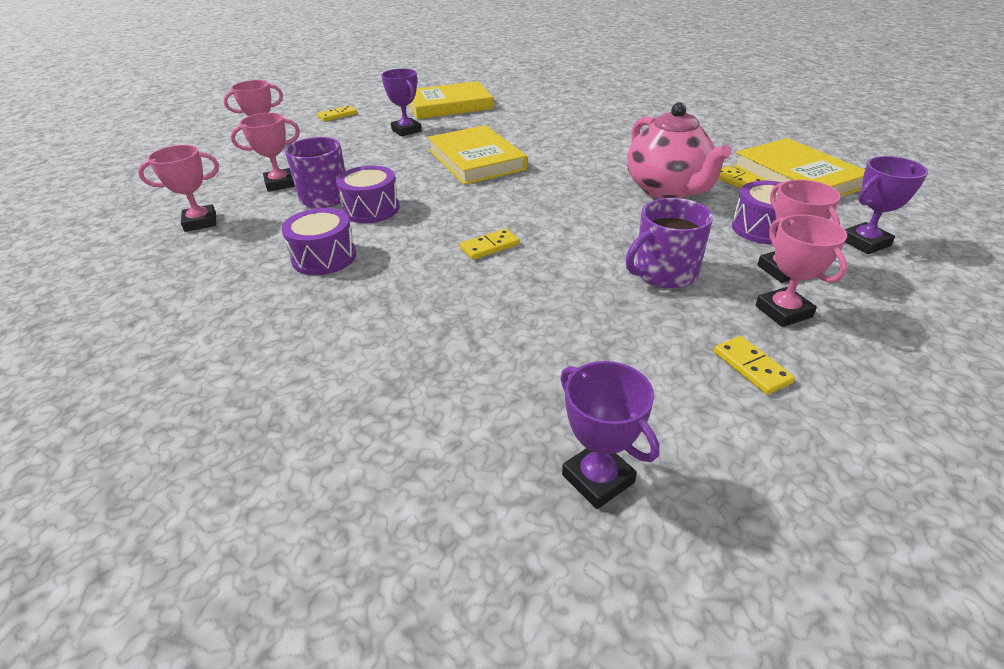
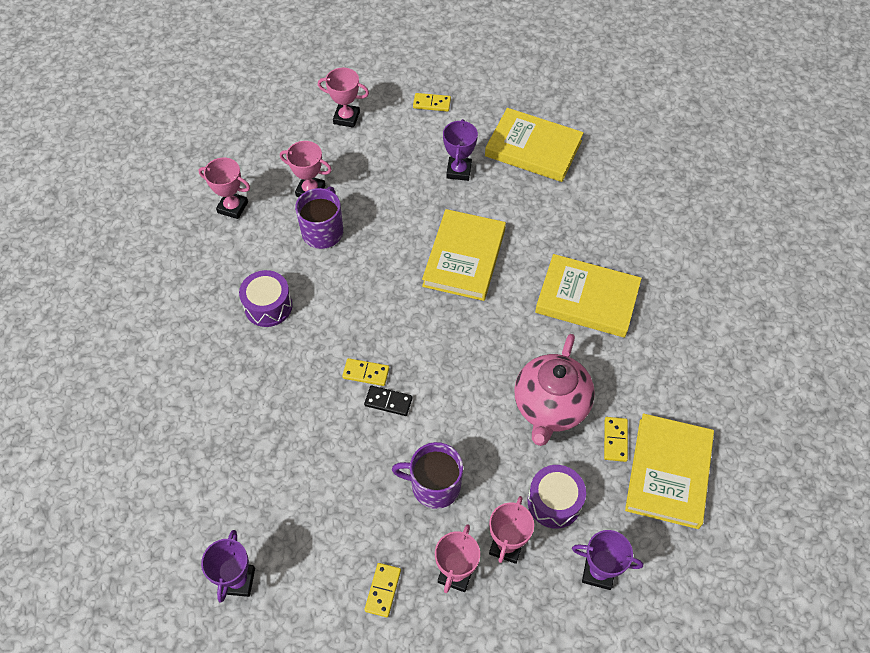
camera: 40 degrees right, 20 degrees up
(371, 209) = (337, 271): purple drum -> none
(538, 251) = (388, 401): none -> black domino
(598, 139) = (587, 299): none -> yellow book

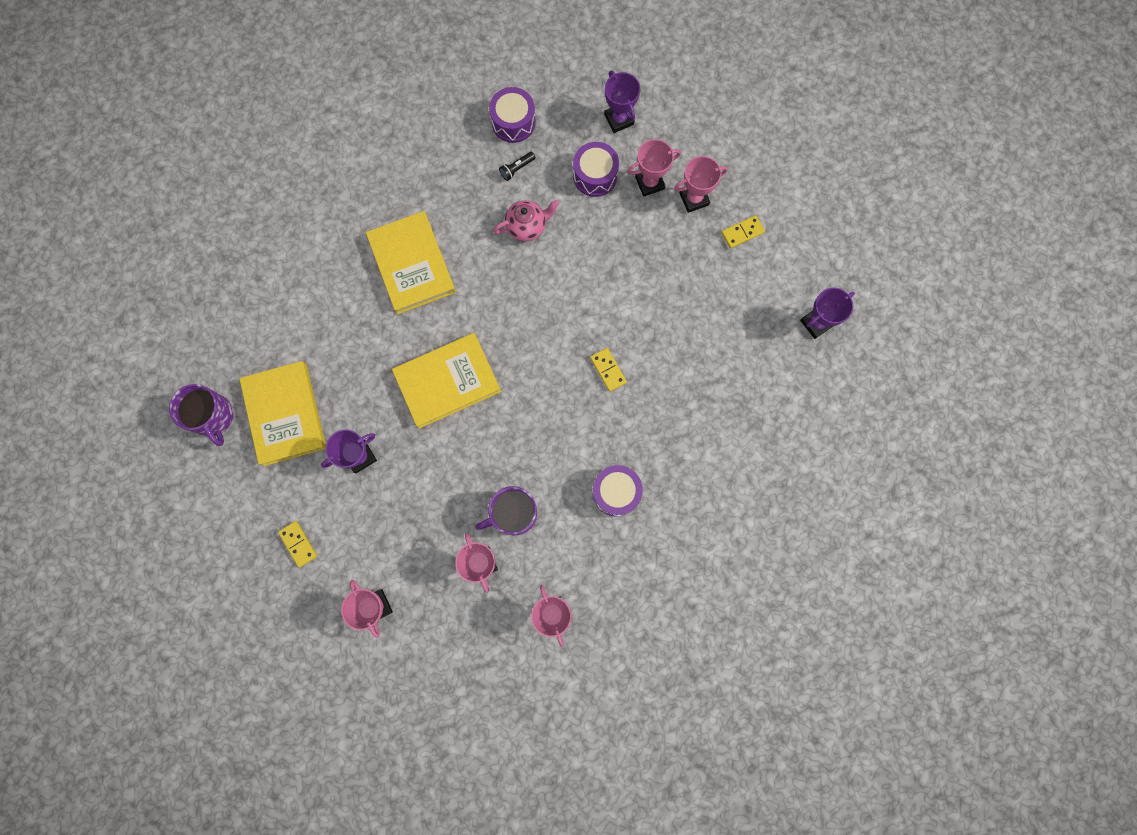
camera: 130 degrees left, 20 degrees up
(388, 401) = (616, 335): black domino -> none
(434, 485) = (649, 256): purple mug -> purple mug (213, 417)
(550, 407) = (527, 226): pink teapot -> pink teapot, size x0.59
(615, 440) = (517, 169): yellow domino -> black flashlight
(668, 472) = (513, 122): yellow book -> purple drum

